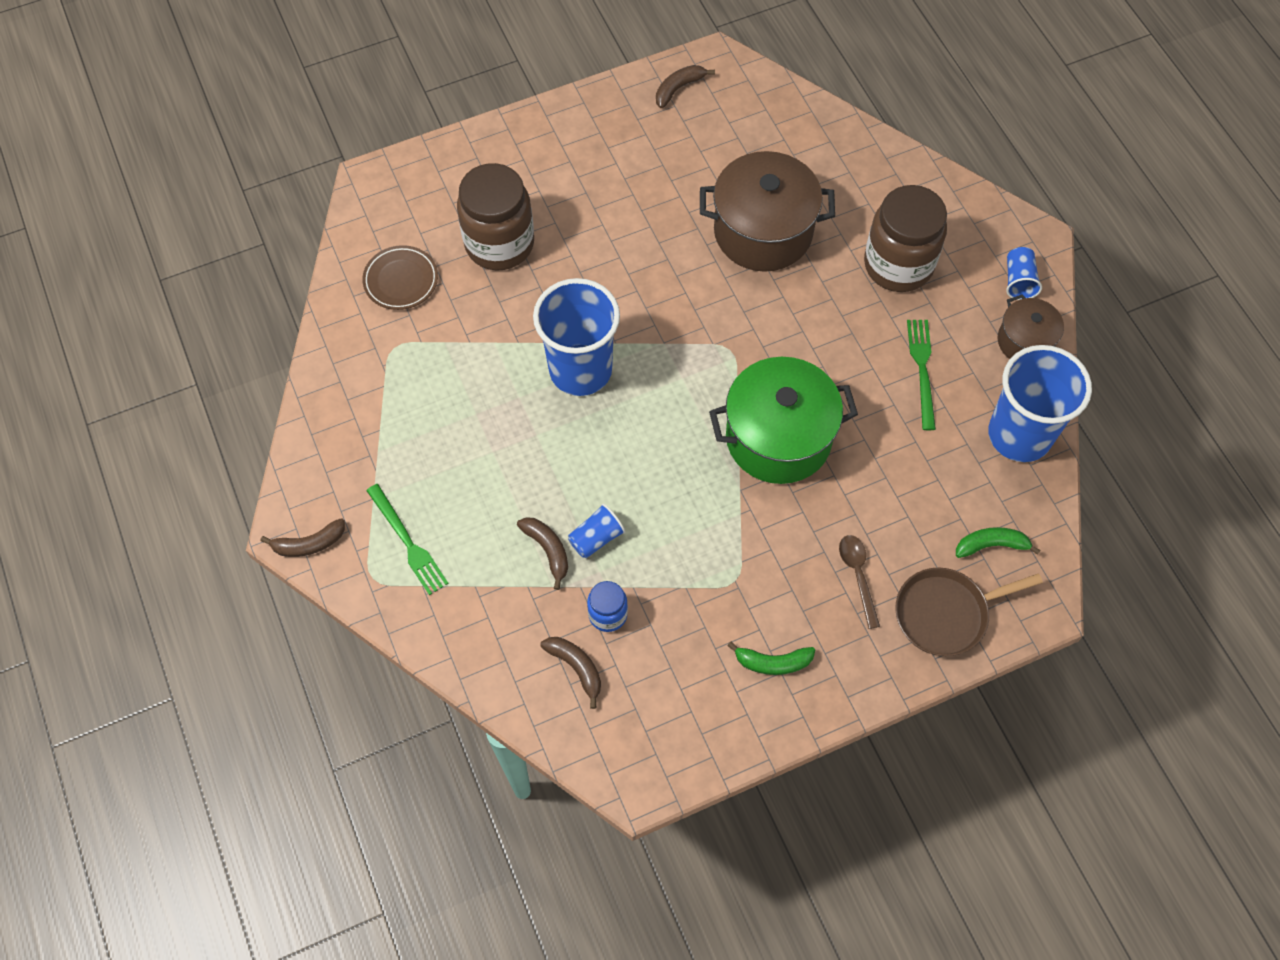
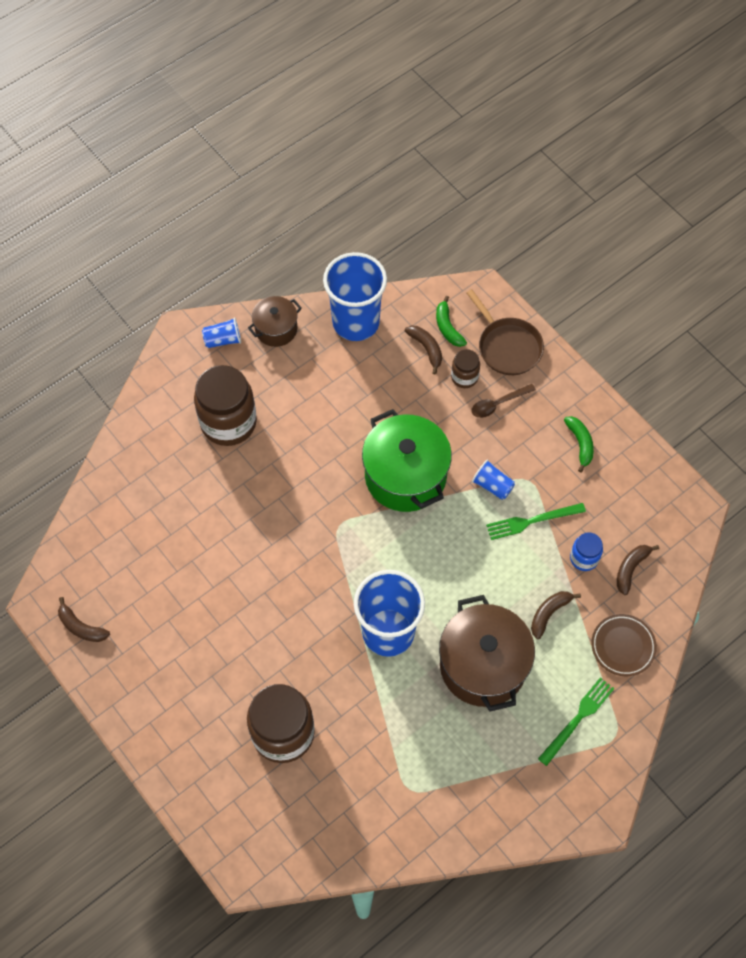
camera: 105 degrees left, 0 degrees up
(309, 544) = (605, 796): brown banana -> brown banana (426, 349)
(401, 280) = (342, 806): brown plate -> brown plate (623, 646)
(596, 538) = (528, 582): blue cup -> blue cup (492, 485)
(763, 232) = (220, 526): brown pot -> brown pot (483, 665)
(908, 545) = (464, 377): none -> brown jar
(922, 369) = (319, 391): green fork -> green fork (532, 521)

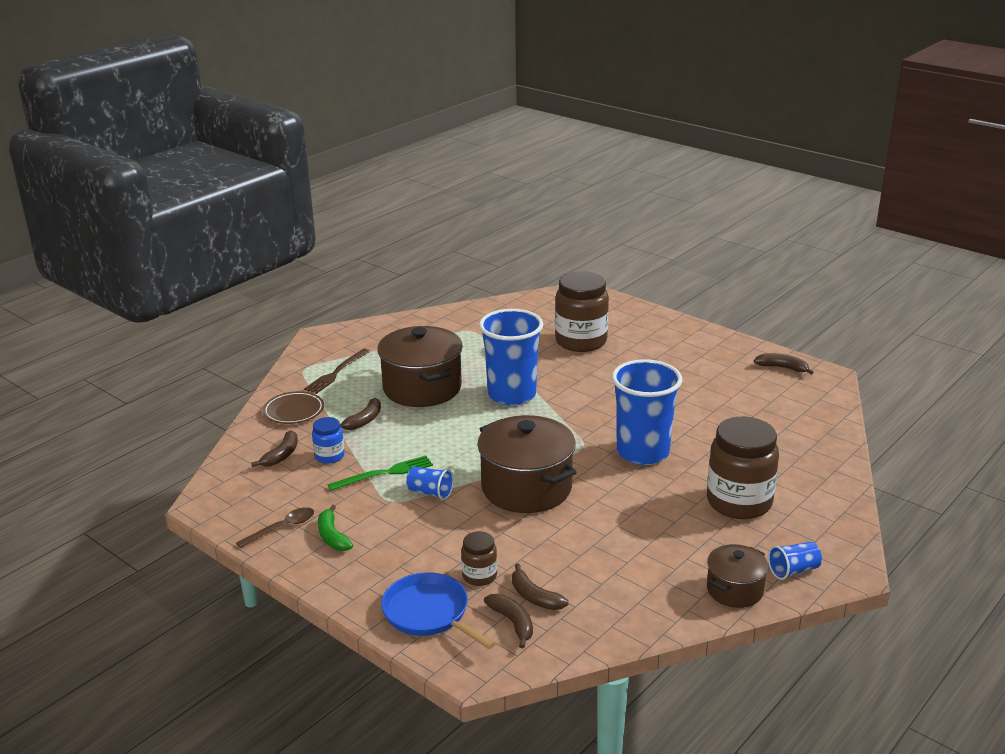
camera: 170 degrees right, 35 degrees down
(356, 322) = (636, 611): blue cup -> blue cup (642, 452)
(405, 476) = (526, 488): green pot -> brown pot
(448, 327) = (512, 623): green banana -> brown banana
(498, 404) = (433, 557): brown spoon -> brown spoon (282, 528)
(507, 347) = (429, 613): brown pan -> blue pan
(577, 719) = (336, 373): green fork -> brown fork

